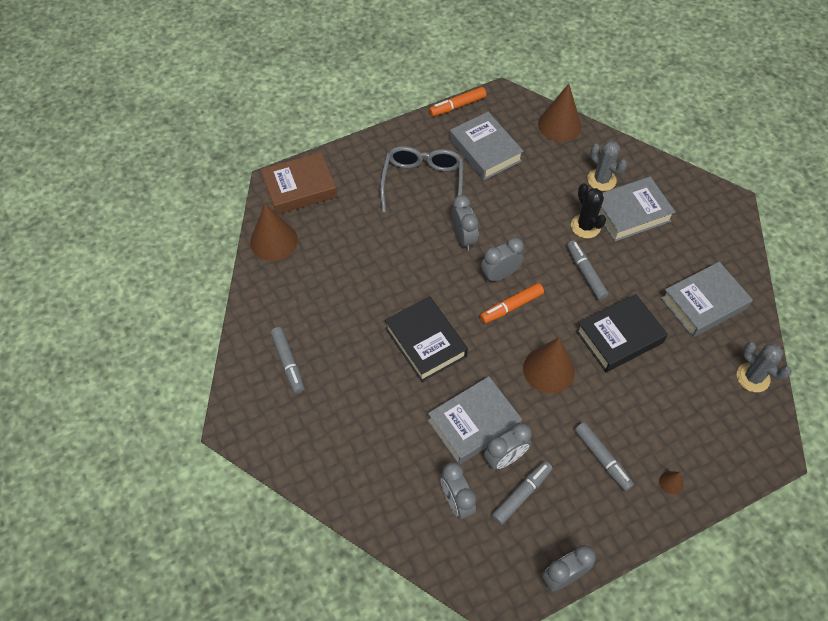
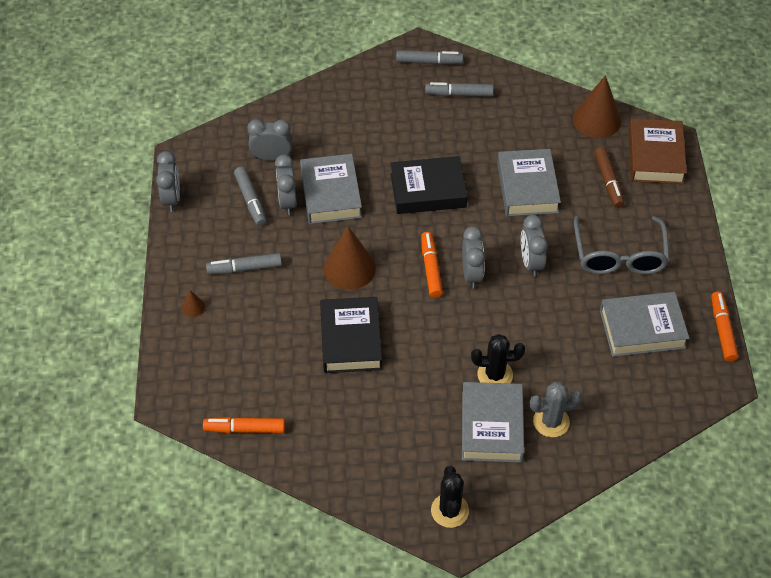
camera: 115 degrees right, 5 degrees down
(345, 212) = (608, 181): none -> brown marker
(422, 183) = (619, 256): grey glasses -> grey glasses turned 60 degrees clockwise
(463, 238) = (531, 263): grey clock -> grey clock turned 75 degrees clockwise
(559, 125) = (652, 419): brown cone -> none
(585, 273) = (436, 347): grey marker -> grey marker (429, 62)
(703, 303) = (346, 433): grey book -> grey book (527, 188)
(714, 215) = (449, 510): none -> black cactus
(753, 377) = (245, 429): grey cactus -> orange marker

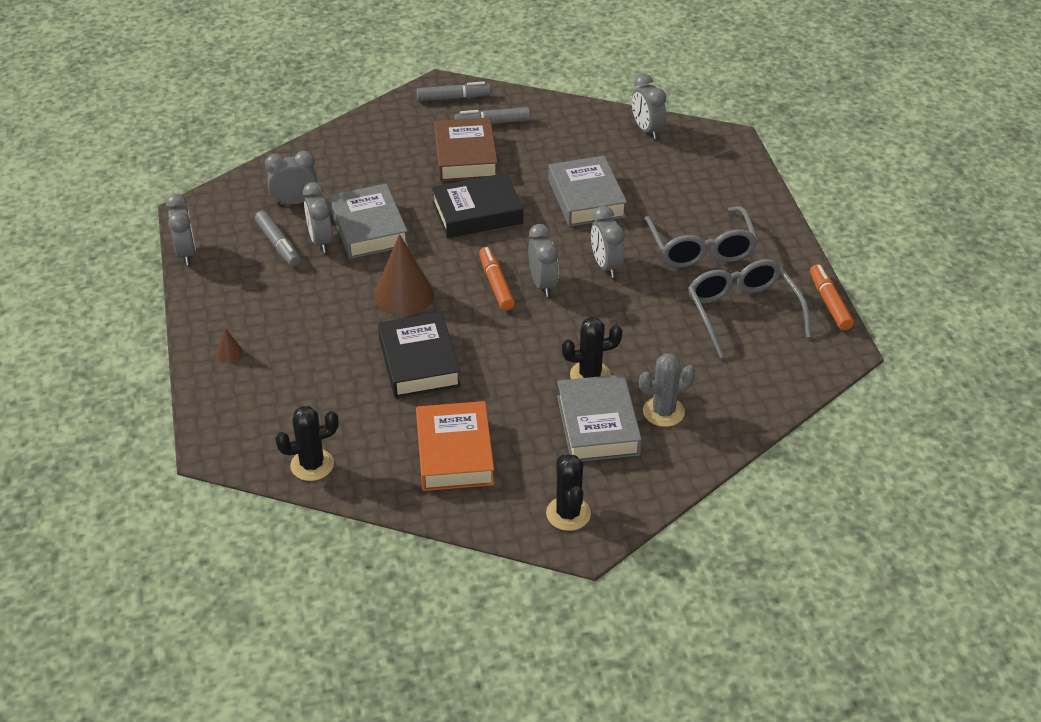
camera: 10 degrees left, 10 degrees down
(244, 268) = (283, 309): grey marker -> none
(245, 429) = (312, 465): orange marker -> black cactus
(365, 435) = (454, 453): none -> orange book
(597, 120) = (647, 130): brown cone -> grey clock
(608, 181) = (672, 183): brown marker -> none
(642, 329) = (742, 312): grey book -> grey glasses
(655, 156) = (717, 155): brown book -> brown book (465, 157)

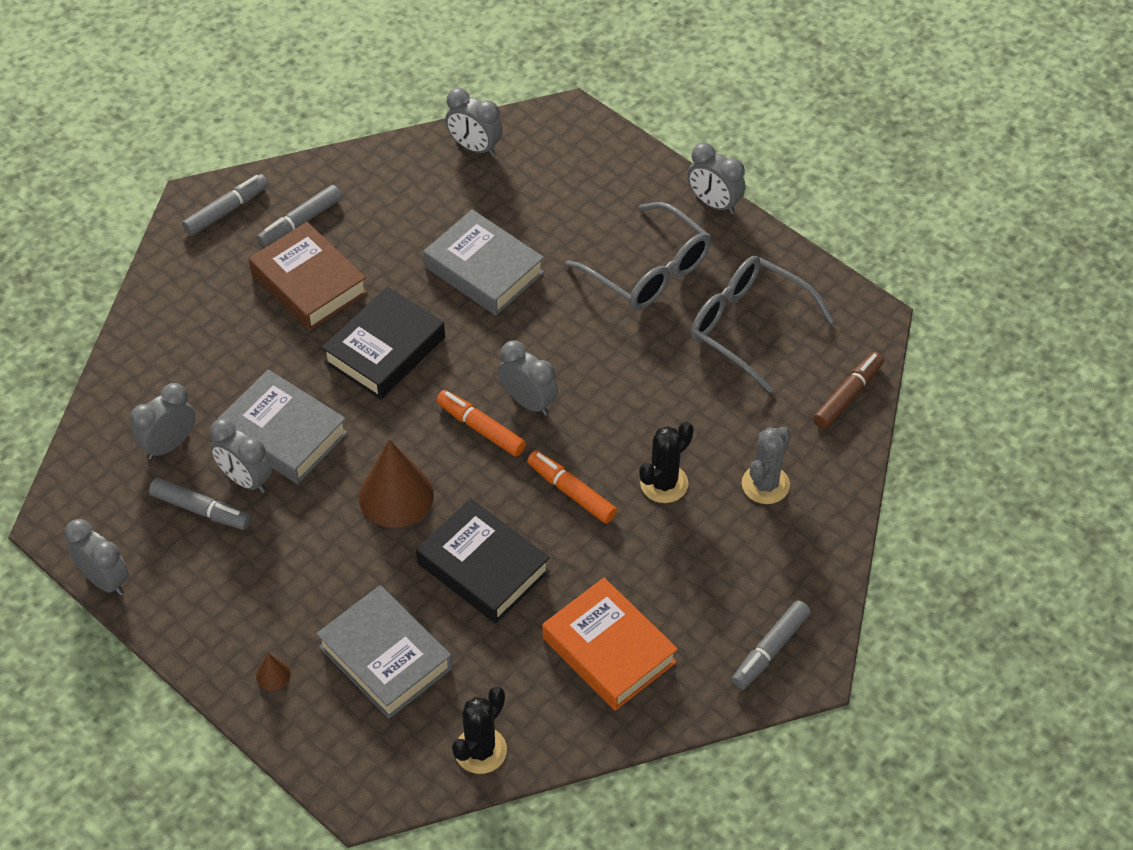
camera: 35 degrees left, 10 degrees up
(568, 514) = (770, 650): black cactus -> grey marker
(598, 425) = (717, 536): grey book -> grey book (385, 657)
(606, 266) = (573, 344): grey clock -> grey clock (714, 203)
(779, 388) = (848, 395): none -> brown marker
(829, 302) = (818, 270): orange marker -> orange marker (571, 492)

